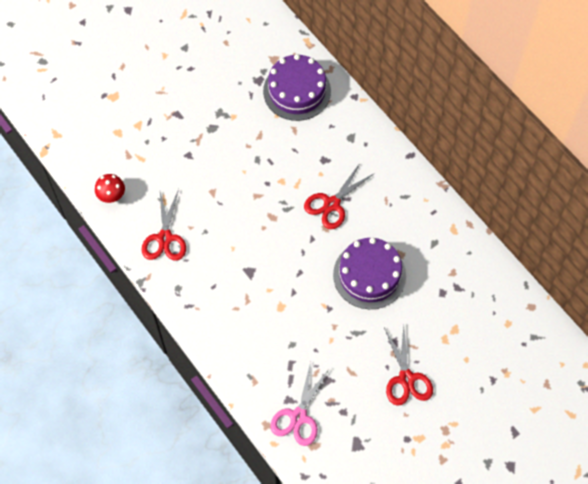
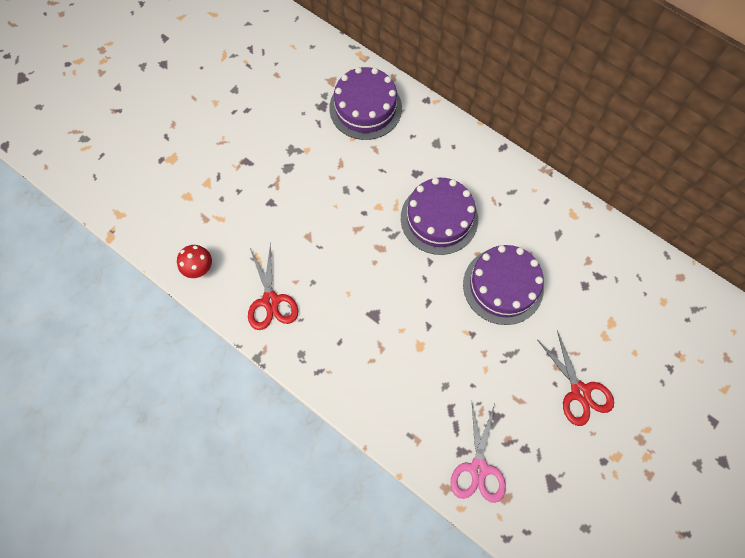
camera: 15 degrees left, 5 degrees up
(332, 204) = (439, 218): red scissors -> purple cake

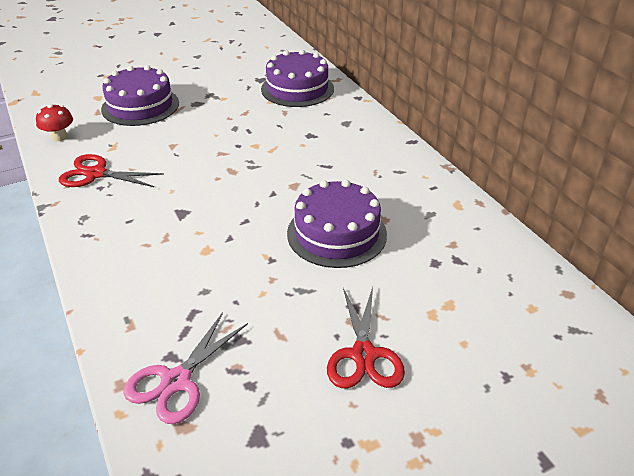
camera: 25 degrees right, 30 degrees down
(270, 301) = (96, 174): red scissors -> red scissors turned 90 degrees clockwise
(439, 218) = (307, 168): purple cake -> purple cake (140, 106)

